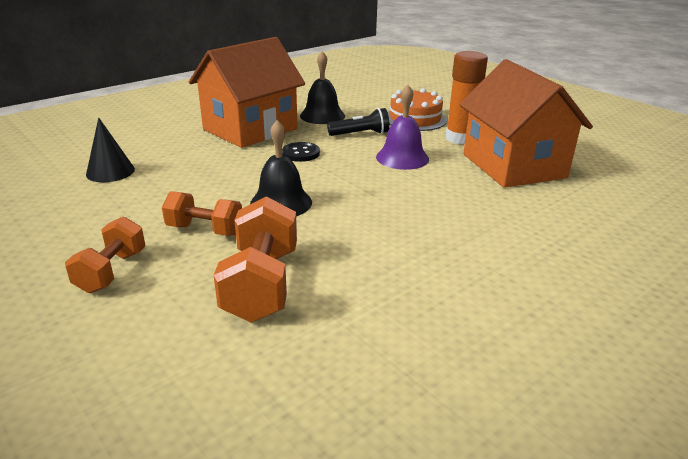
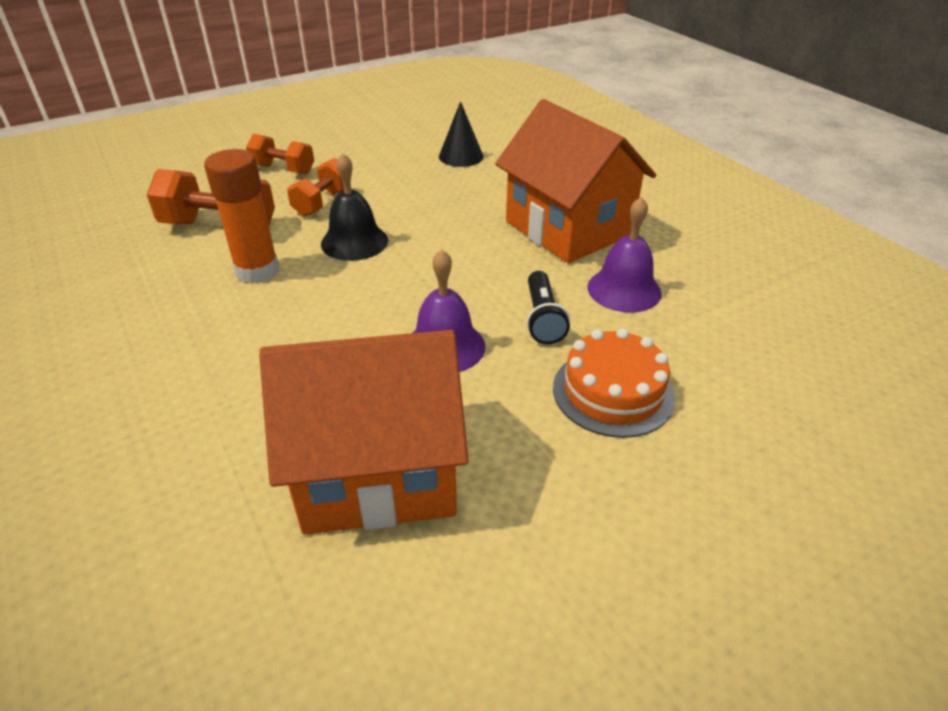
camera: 100 degrees right, 10 degrees up
(301, 153) = (480, 261): black button -> none
(322, 115) = (624, 290): black bell -> purple bell
(460, 138) = (511, 432): orange glue stick -> orange glue stick (257, 271)

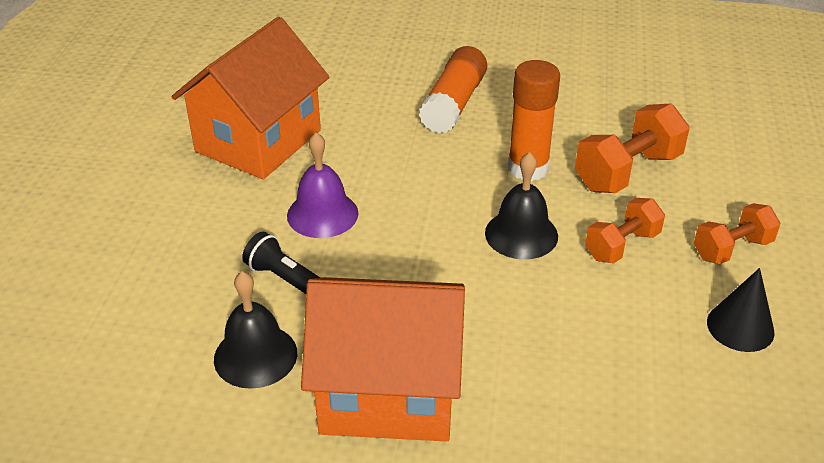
camera: 130 degrees right, 0 degrees up
(167, 360) = (454, 104): none -> orange glue stick
(322, 203) = (622, 245): orange dumbbell -> orange dumbbell turned 75 degrees clockwise
(461, 156) = (652, 412): black cone -> black cone (740, 327)
(613, 392) = (177, 263): orange cake -> none
(624, 290) = (255, 355): purple bell -> black bell

